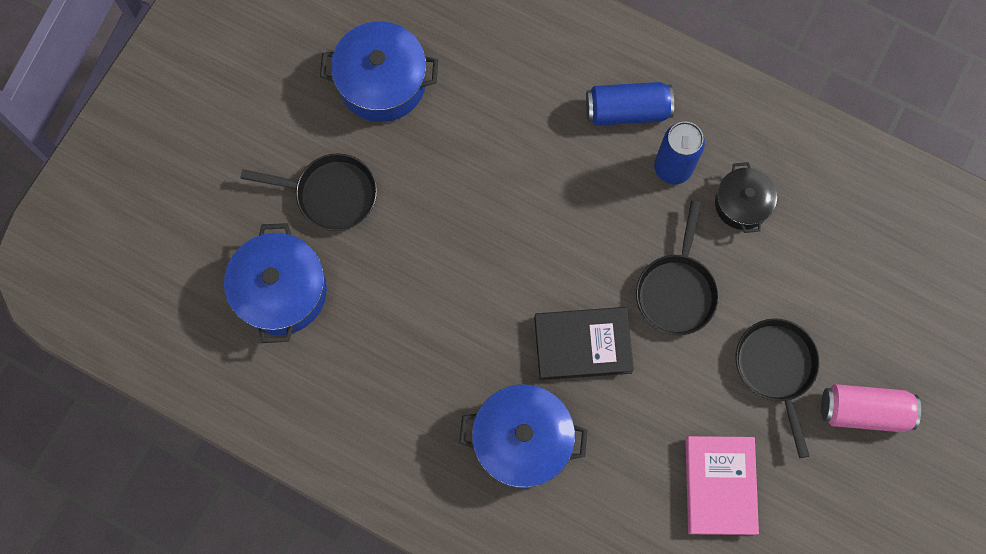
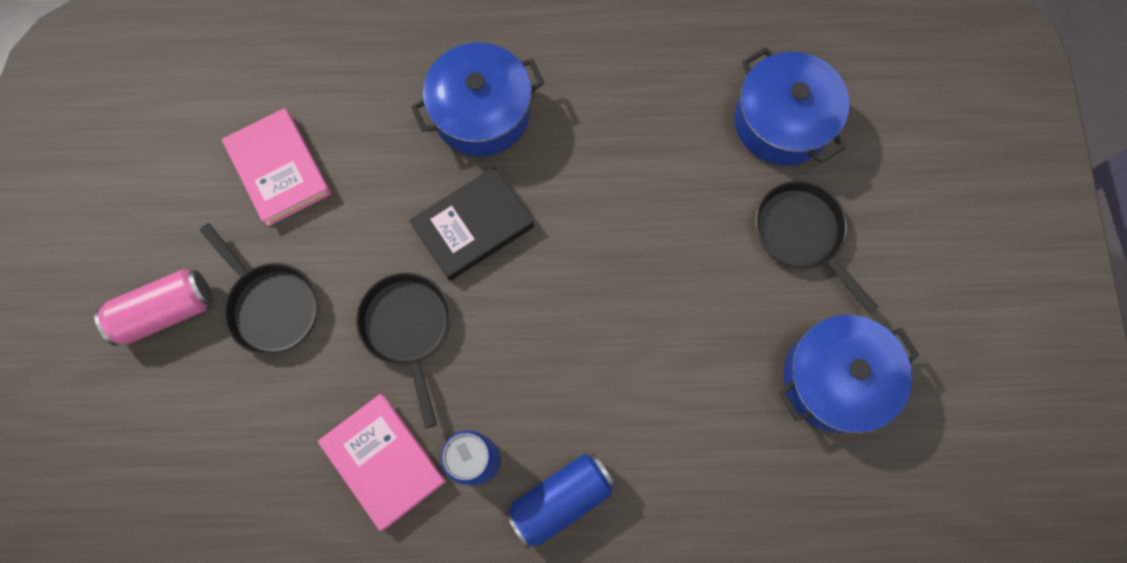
camera: 150 degrees right, 0 degrees up
(331, 194) = (802, 234): black pan -> black pan turned 75 degrees clockwise
(742, 204) = (384, 461): black pot -> pink book

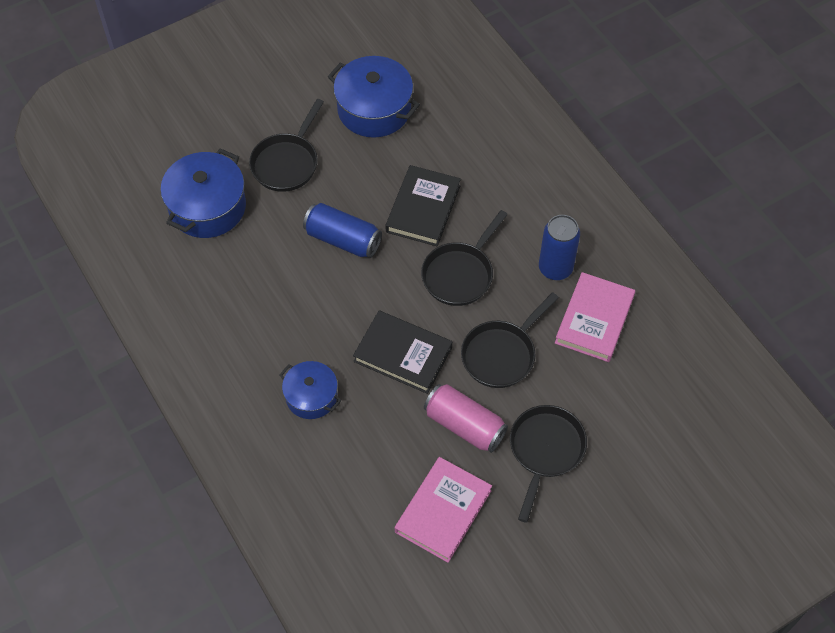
camera: 120 degrees left, 15 degrees down
(166, 311) = (598, 520): pink can -> pink can (464, 425)
(481, 113) = (311, 396): blue pot -> blue pot, size x0.62
(535, 344) = (460, 274): none -> black pan
(560, 499) = (545, 213): blue can -> blue can (343, 239)
(650, 354) = (423, 208): none -> black book

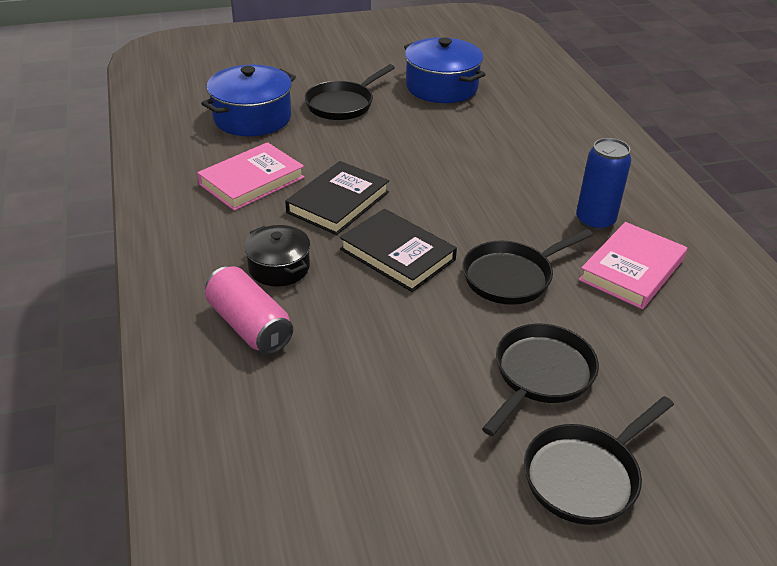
camera: 15 degrees right, 20 degrees down
(311, 396) = (279, 267): blue pot -> black pot
(343, 239) = (372, 160): blue can -> none
(423, 208) = (464, 154): black book -> black book (338, 202)
(443, 511) = (387, 406): pink book -> pink book (252, 181)
(460, 274) = (486, 206): black pan -> black pan (585, 475)
(464, 425) = (445, 329): pink can -> pink can (249, 326)

